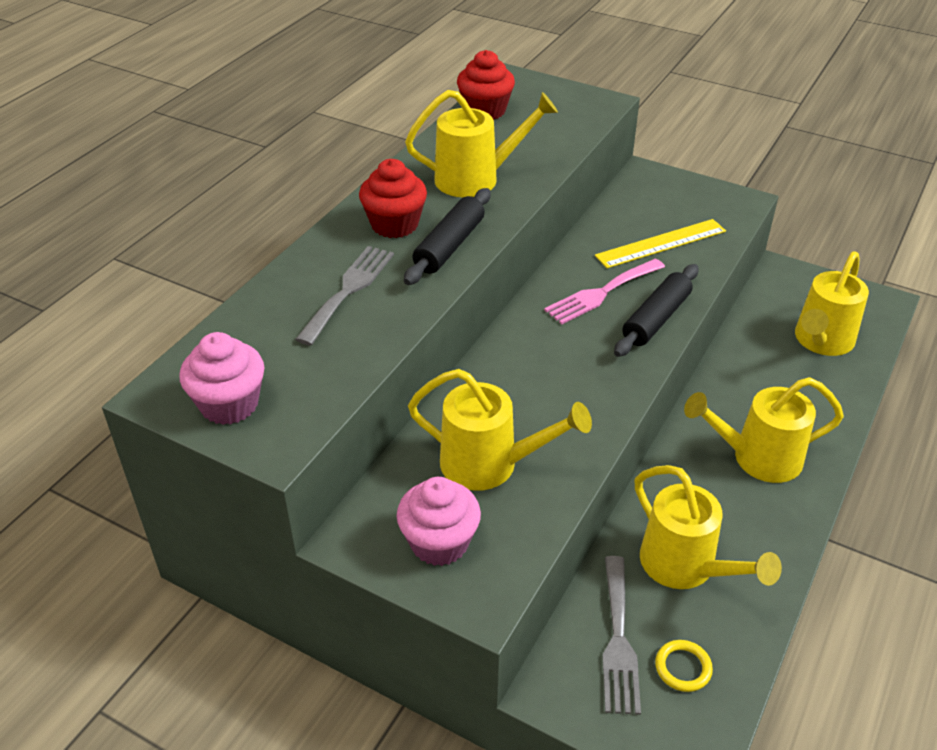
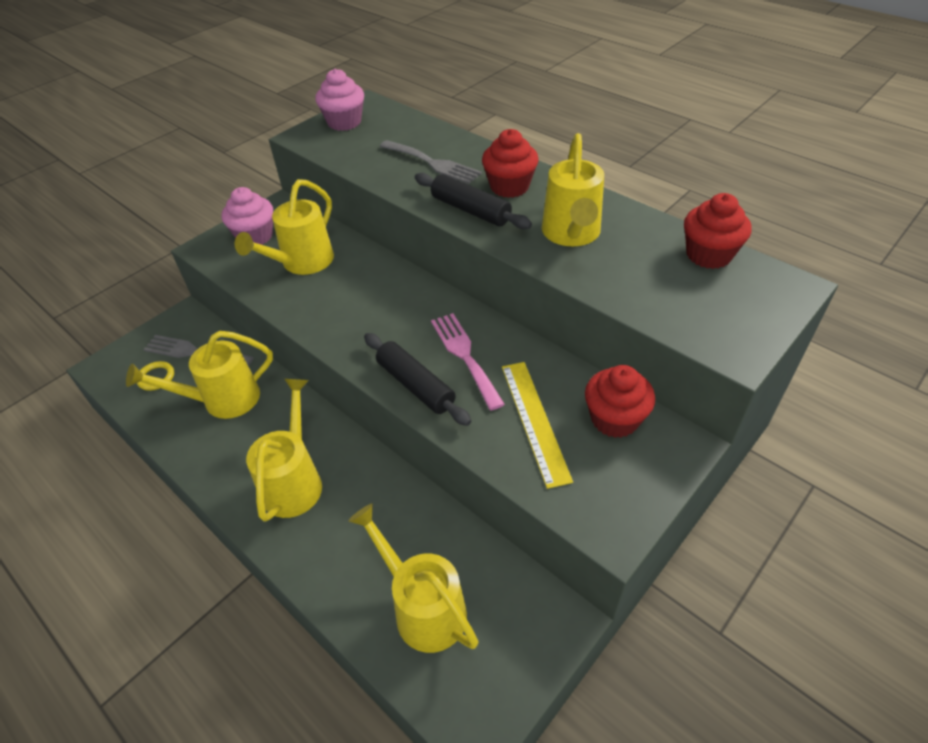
camera: 105 degrees right, 5 degrees up
(637, 204) = (614, 419): none -> red cupcake

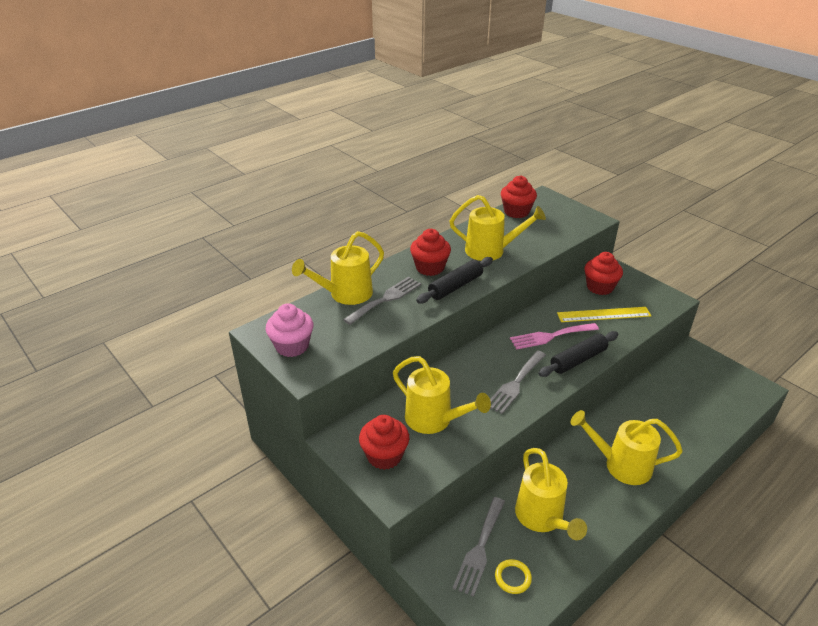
camera: 85 degrees left, 10 degrees down
(255, 236) = (384, 456): pink cupcake -> red cupcake
(362, 323) = (515, 384): none -> grey fork
(423, 607) = (700, 403): yellow watering can -> yellow watering can (345, 294)

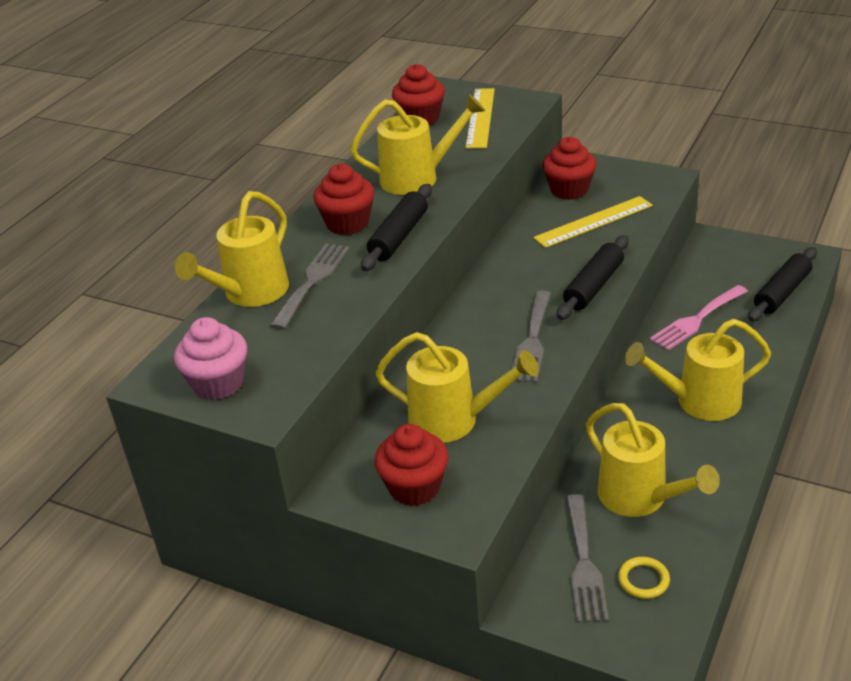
camera: 20 degrees left, 0 degrees up
(550, 336) = (542, 269): pink fork -> pink fork (696, 320)
(555, 222) = (480, 117): none -> yellow ruler
(724, 407) = (782, 292): none -> black rolling pin

